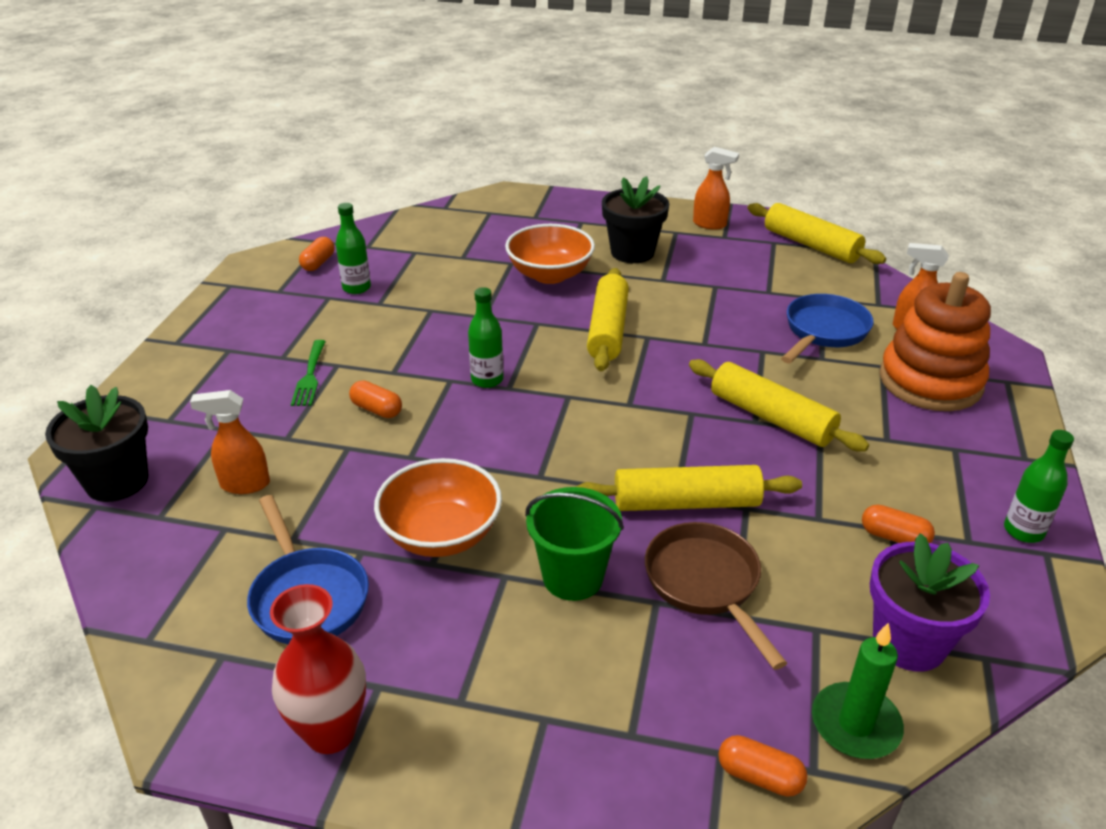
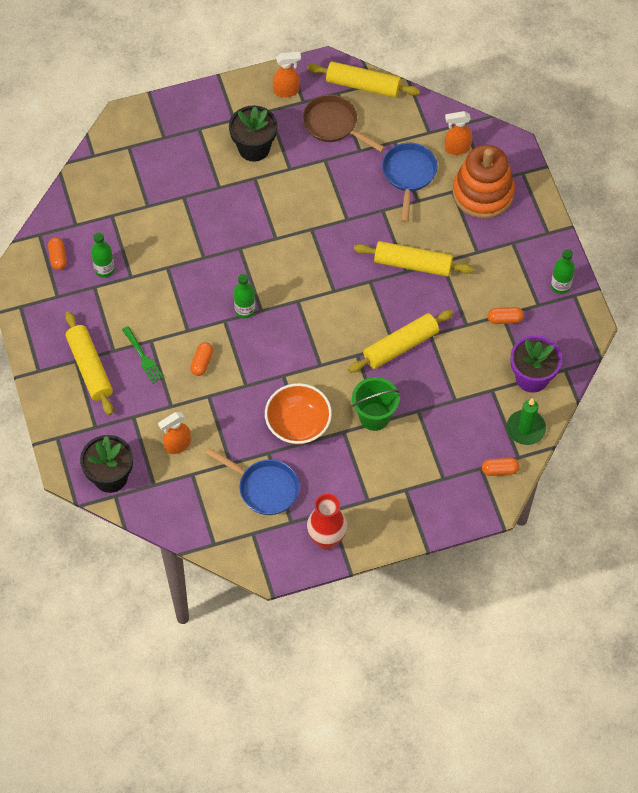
camera: 30 degrees left, 25 degrees up
(377, 409) = (202, 362): orange capsule -> orange capsule turned 75 degrees counterclockwise
(550, 274) = (216, 197): orange bowl -> none
(607, 329) = (285, 234): yellow rolling pin -> yellow rolling pin (89, 368)
(706, 584) = (434, 390): brown pan -> brown pan (333, 125)

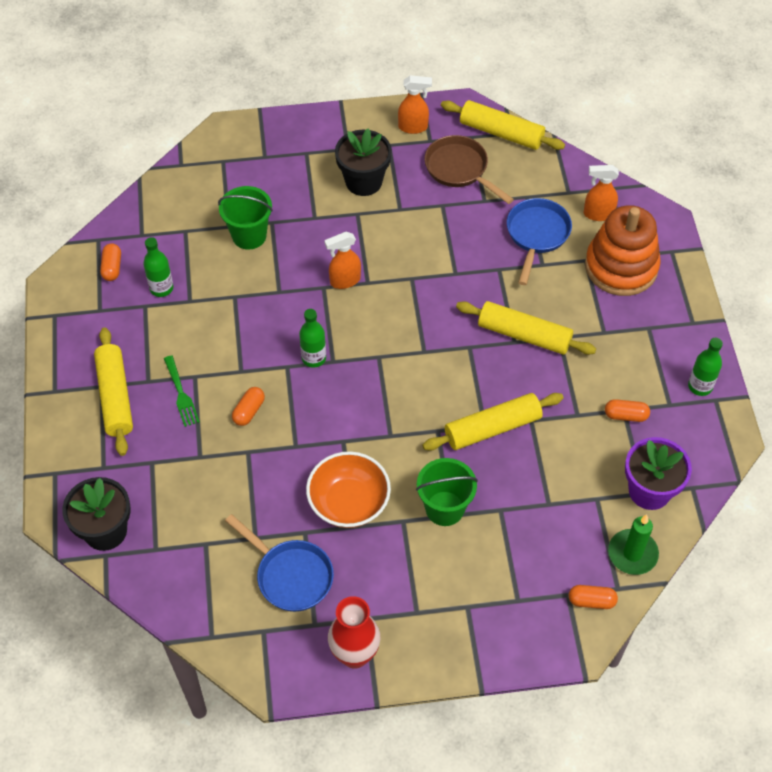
camera: 10 degrees right, 5 degrees down
(167, 211) = (249, 235): none -> green bucket
(177, 445) = (196, 505): orange spray bottle -> orange spray bottle (344, 281)

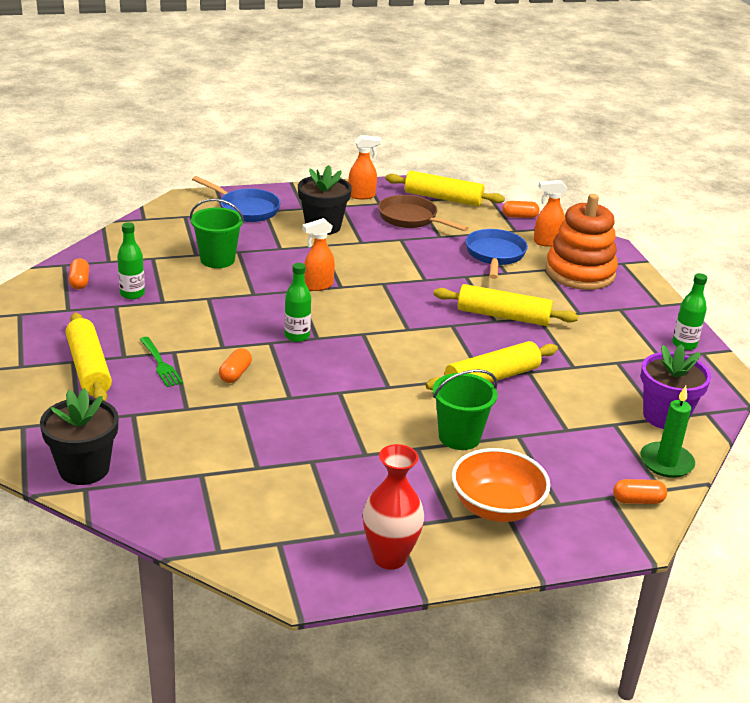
camera: 10 degrees left, 25 degrees down
(290, 575) = (302, 495): blue pan -> blue pan (245, 209)
(349, 503) = (355, 436): orange bowl -> orange bowl (496, 507)
(625, 415) = (621, 365): orange capsule -> orange capsule (519, 216)

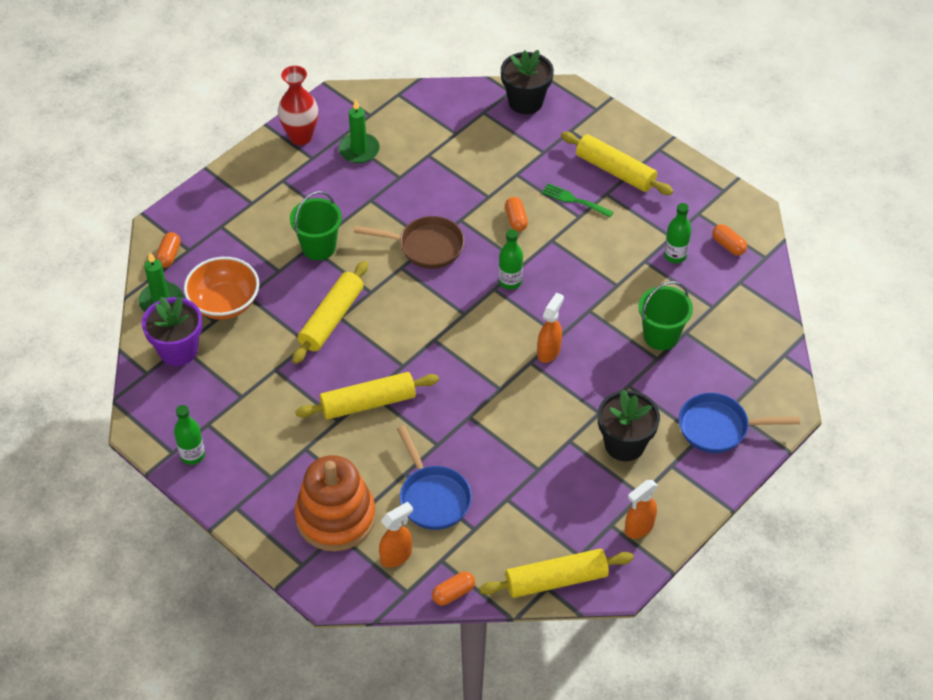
camera: 150 degrees right, 20 degrees up
(331, 509) = (359, 150): none -> green candle
(411, 219) = (556, 514): brown pan -> brown pan (426, 246)
(496, 507) = (259, 202): orange bowl -> orange bowl (224, 303)
(638, 500) = (169, 255): orange capsule -> orange capsule turned 45 degrees counterclockwise

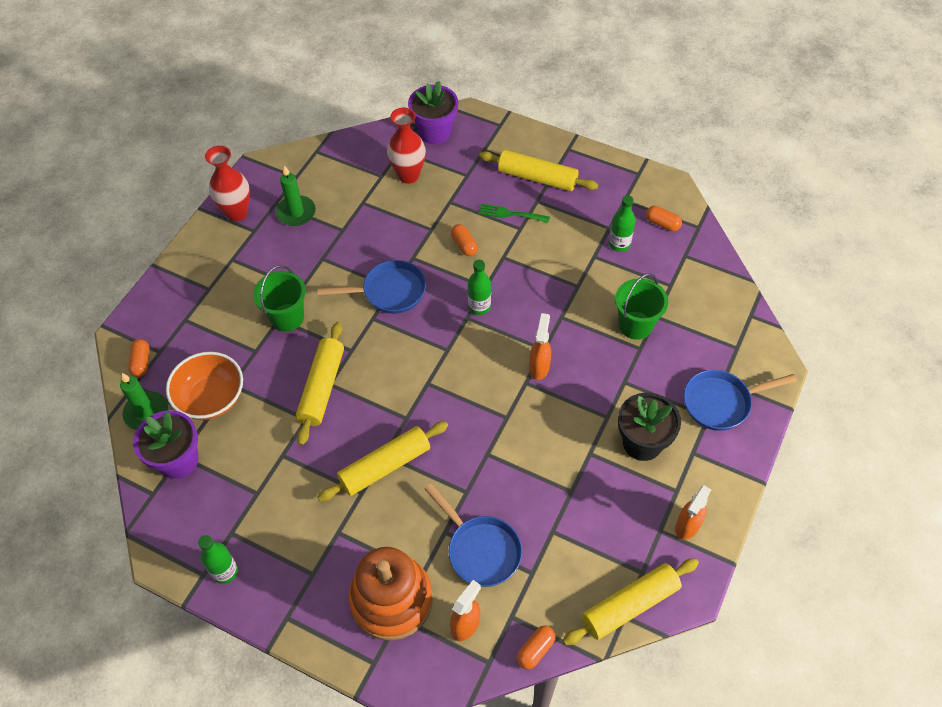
camera: 15 degrees left, 5 degrees up
(426, 246) = (389, 292): brown pan -> blue pan
(483, 139) = (408, 175): none -> red vase
(525, 102) = (434, 132): black flower pot -> purple flower pot

